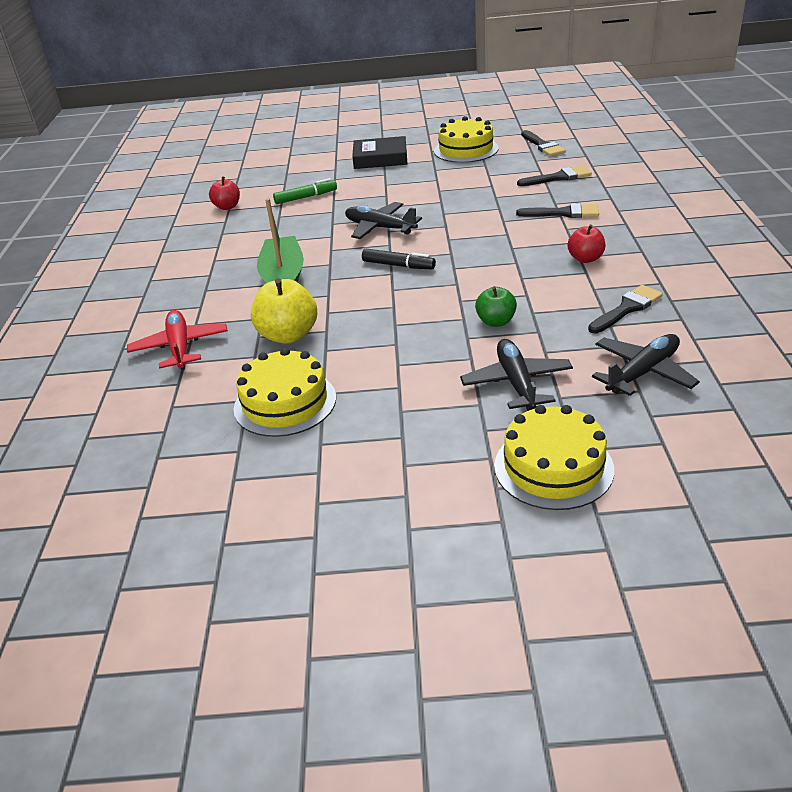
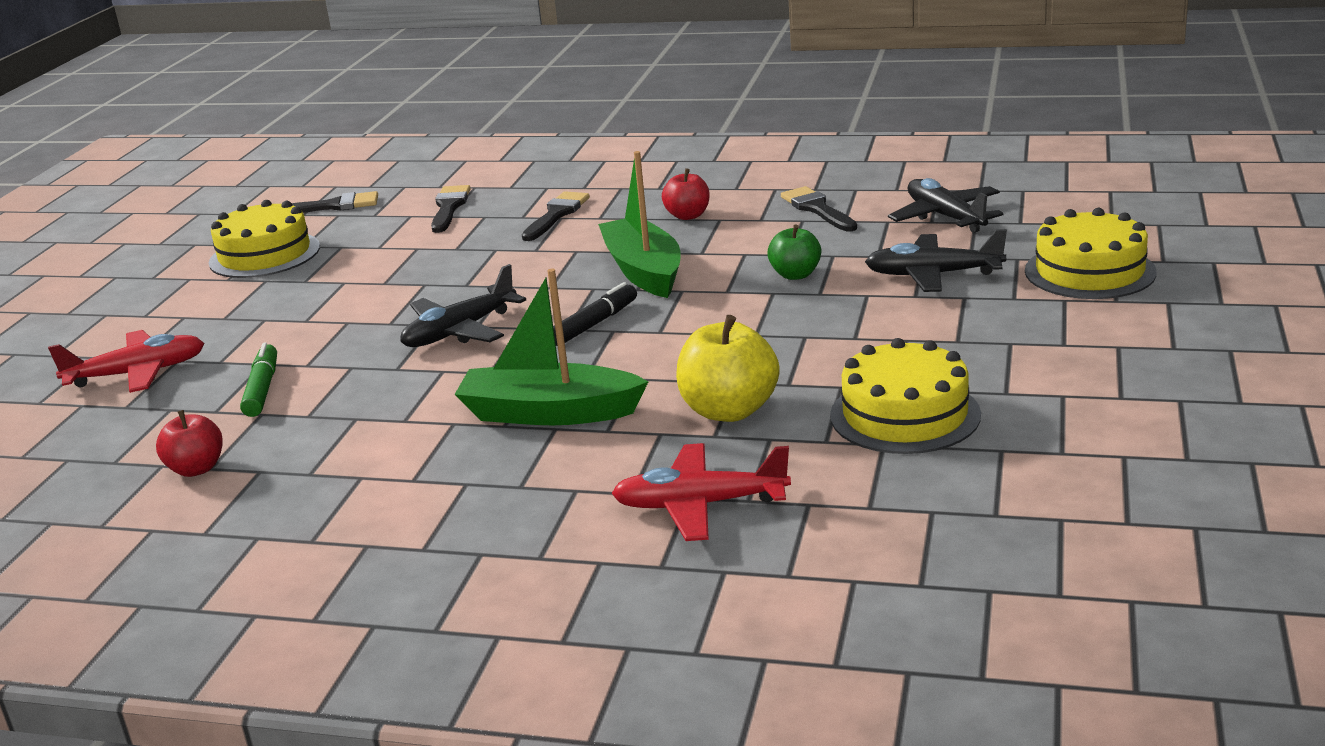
camera: 75 degrees left, 10 degrees down
(319, 165) = (138, 373): none -> red plane
(380, 158) = (194, 319): black book -> none
(482, 264) = (643, 271): none -> green boat

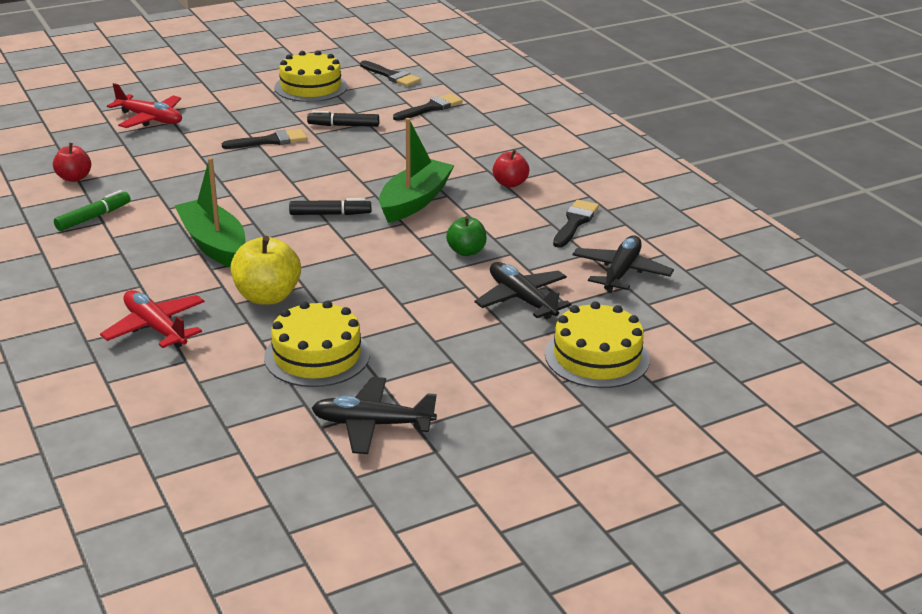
camera: 45 degrees right, 5 degrees up
(262, 389) = (165, 157): green marker -> green marker (94, 217)
(398, 262) = (343, 125): none -> black marker
(459, 331) = (279, 179): black plane -> black plane (372, 424)
(556, 215) = (460, 143): black brush -> black brush (270, 141)

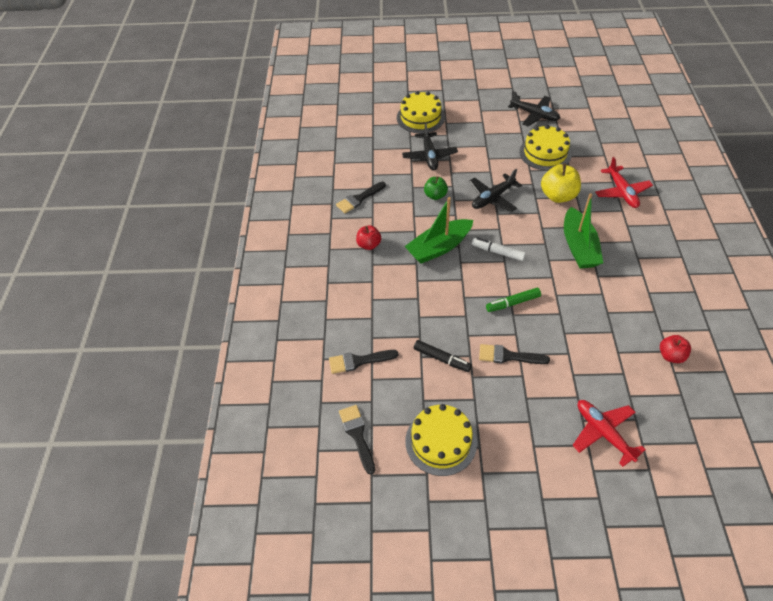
camera: 150 degrees left, 20 degrees up
(94, 217) = (655, 299): green marker -> green marker (512, 303)
(330, 214) = (497, 252): black marker -> white marker
(621, 272) = (367, 158): black plane -> black plane (492, 198)

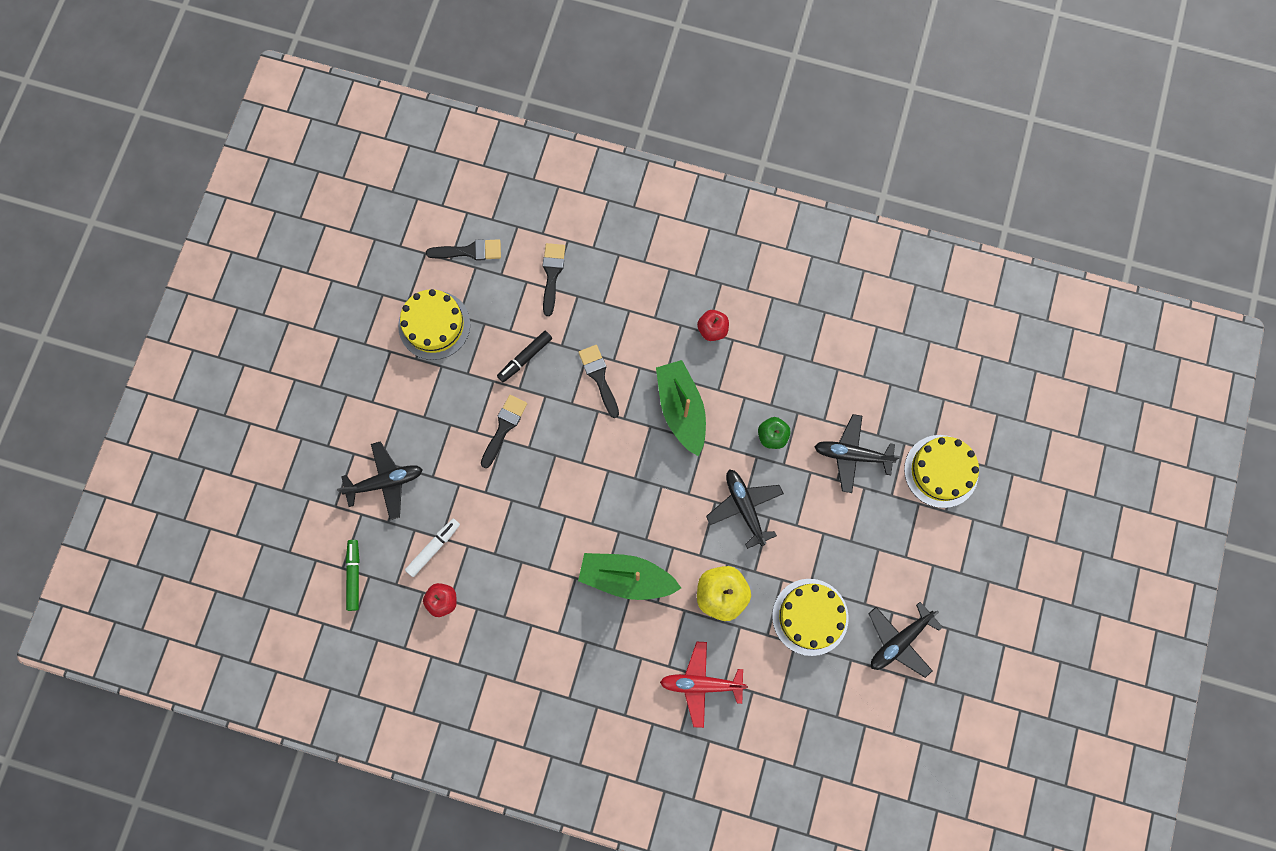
camera: 105 degrees right, 25 degrees up
(359, 199) = (796, 339): black brush -> black brush (599, 377)
(497, 252) = (651, 476): white marker -> white marker (434, 548)
(512, 303) = (570, 461): green marker -> green marker (354, 575)
(603, 433) = (385, 482): red plane -> black plane

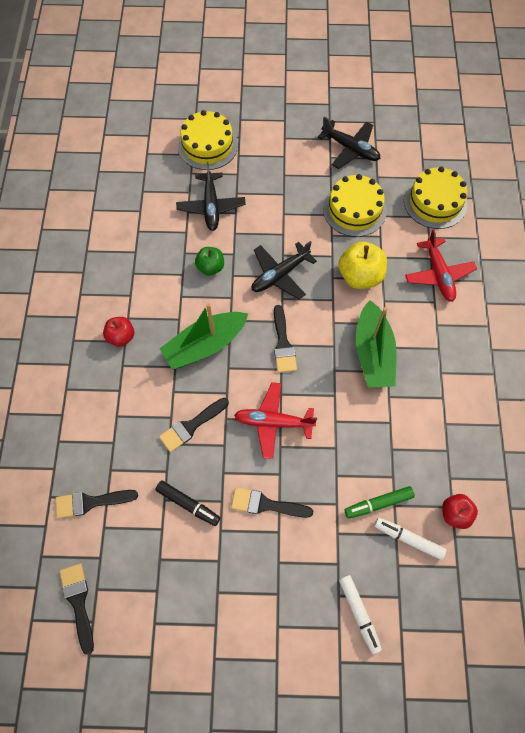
camera: 105 degrees left, 10 degrees down
(354, 575) = (465, 615): green marker -> green marker (378, 503)
(385, 482) = (359, 613): black plane -> white marker
(434, 325) = (172, 616): yellow cake -> yellow cake (435, 202)
(581, 455) = (273, 422): none -> red plane
(662, 488) = (283, 344): none -> black brush

